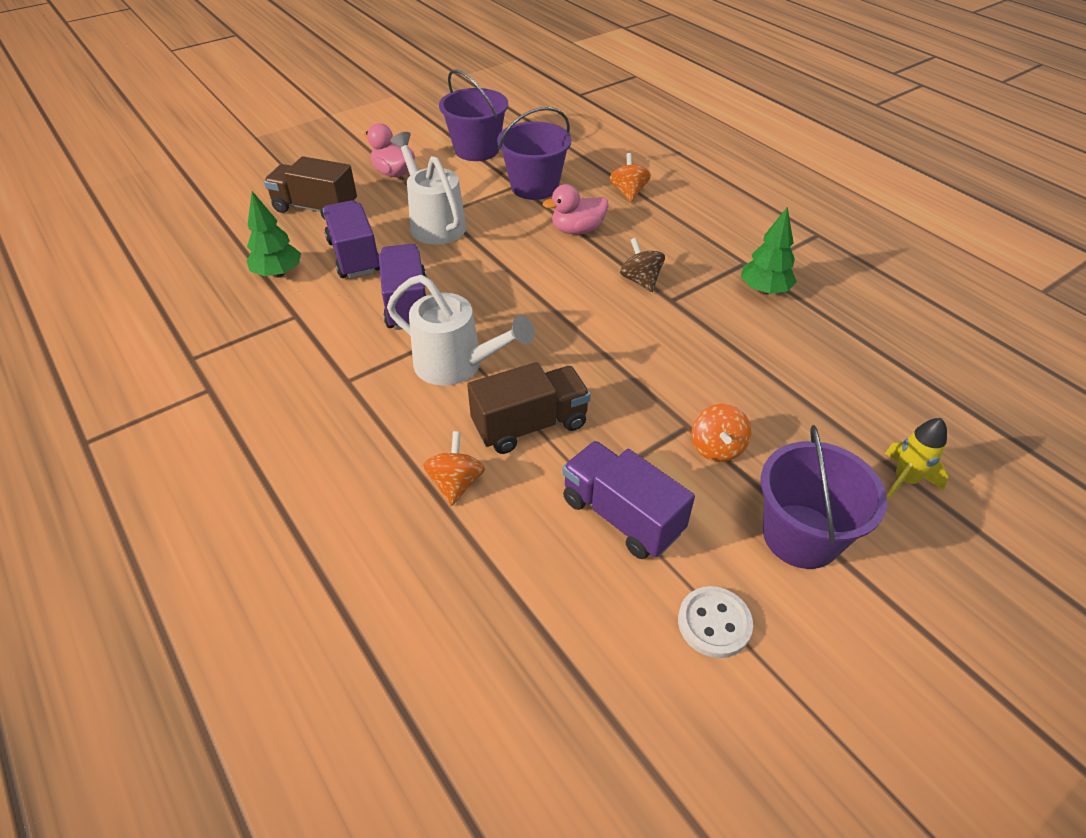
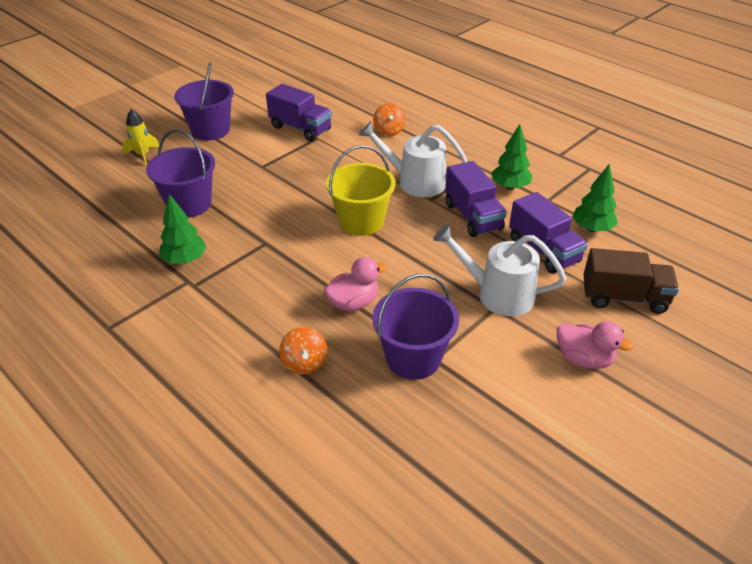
camera: 170 degrees right, 5 degrees down
(329, 341) = (510, 187): none -> green tree
(433, 223) = (496, 294): white watering can -> white watering can turned 150 degrees clockwise
(476, 150) = (509, 417): purple bucket -> purple bucket (189, 204)
(530, 425) = (357, 157): brown truck -> none
(549, 313) = (361, 221): none -> yellow bucket
(640, 280) = (290, 256): brown spinning top -> none
(714, 623) = (259, 103): white button -> none
(716, 448) = (246, 158): orange spinning top -> none

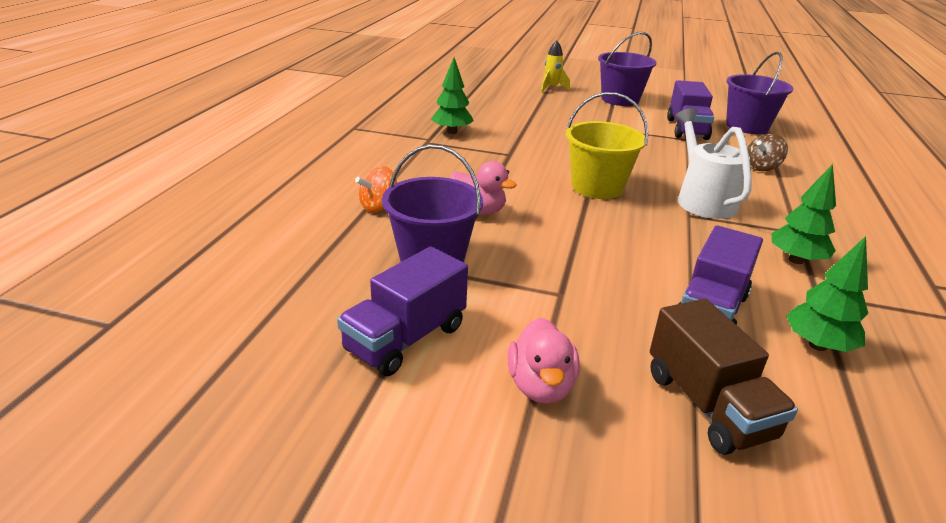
camera: 60 degrees right, 10 degrees down
(189, 204) = (517, 116): purple bucket -> purple bucket (747, 126)
(389, 131) = (761, 167): orange spinning top -> brown spinning top
(473, 217) = (699, 246): purple truck -> purple truck (406, 339)
(496, 294) = (585, 291): white watering can -> none

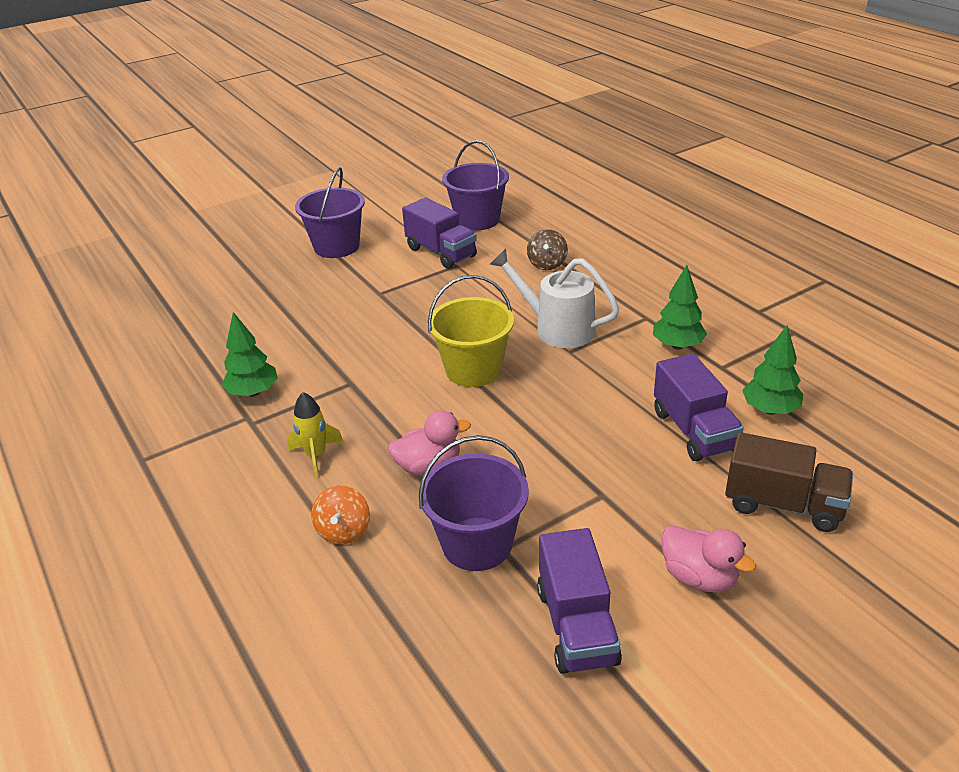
camera: 45 degrees left, 5 degrees up
(551, 88) = (252, 269): yellow rocket -> yellow rocket (316, 455)

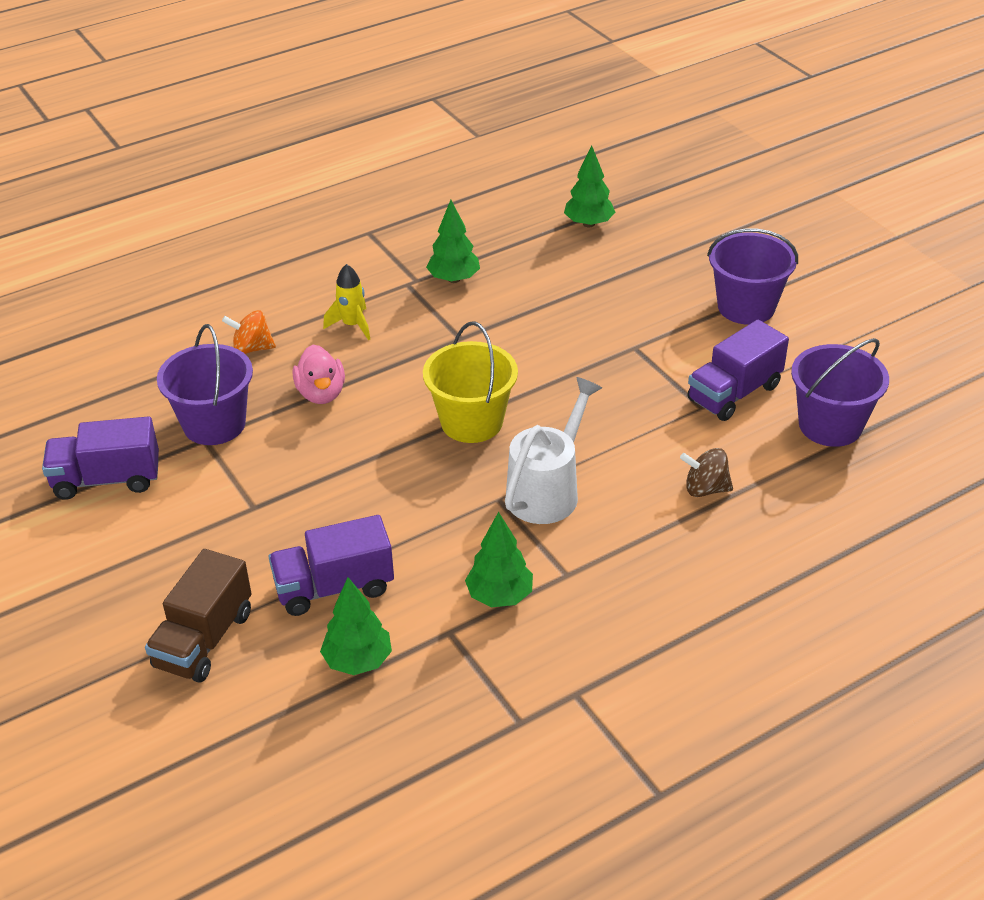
camera: 90 degrees right, 5 degrees up
(189, 318) = (588, 224): none -> green tree
(699, 577) = (132, 561): pink duck -> none

